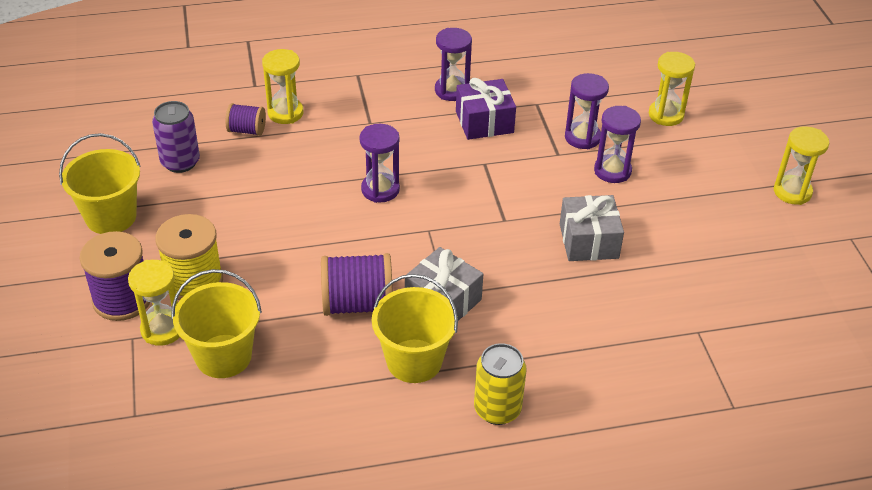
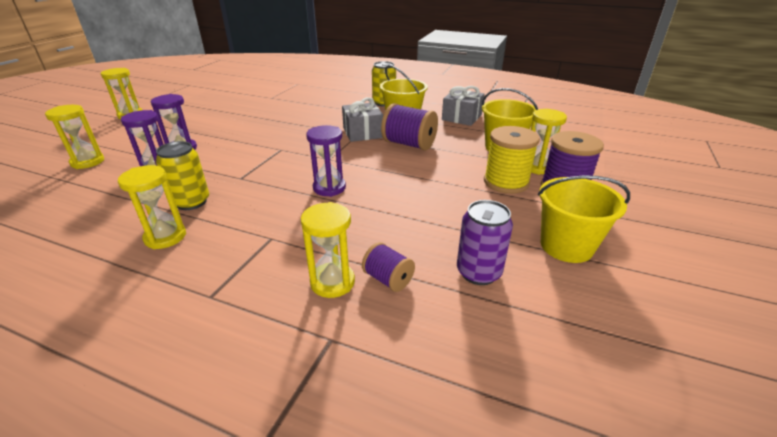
camera: 145 degrees left, 10 degrees down
(452, 90) = (165, 237): purple hourglass -> yellow hourglass
(484, 122) = (191, 202): purple gift -> yellow can
(588, 241) = (256, 129): grey gift -> grey gift (461, 117)

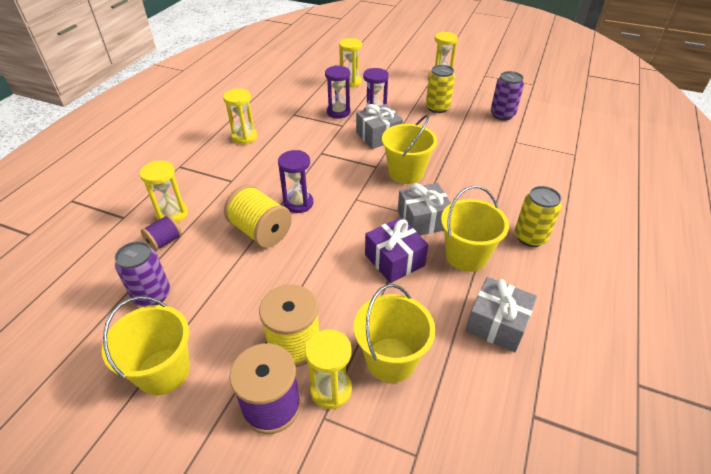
camera: 90 degrees right, 10 degrees up
(191, 202) = (286, 137): yellow can -> yellow can (437, 108)
(227, 147) = (378, 136): none -> grey gift
(229, 98) = (502, 115): none -> purple can
(296, 137) = (406, 173): none -> yellow bucket
(372, 207) = (261, 231): none -> yellow spool
(409, 144) = (394, 260): purple spool -> purple gift

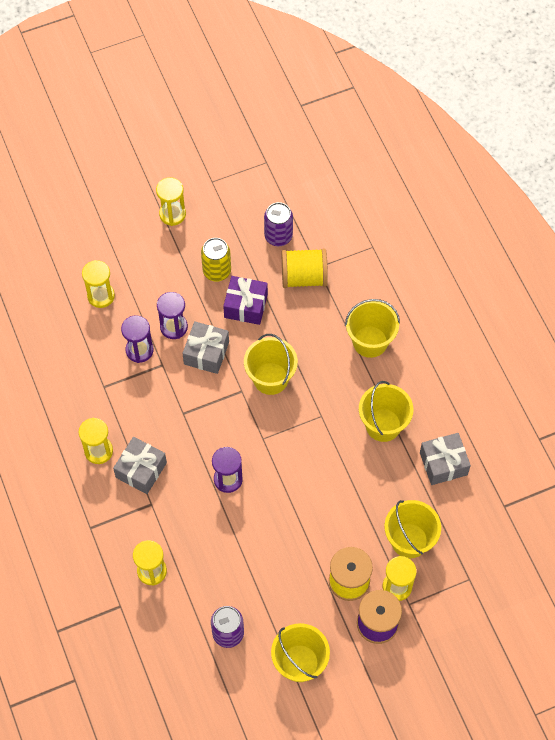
camera: 45 degrees left, 20 degrees up
(164, 241) = (179, 595): purple spool -> none
(261, 231) = (233, 527): yellow spool -> yellow spool (304, 277)
(394, 260) = (343, 469): purple gift -> purple gift (246, 306)
(423, 220) = (328, 417): grey gift -> grey gift (141, 470)
(514, 200) = (370, 341): none -> yellow bucket
(530, 237) = (408, 371): yellow can -> none

